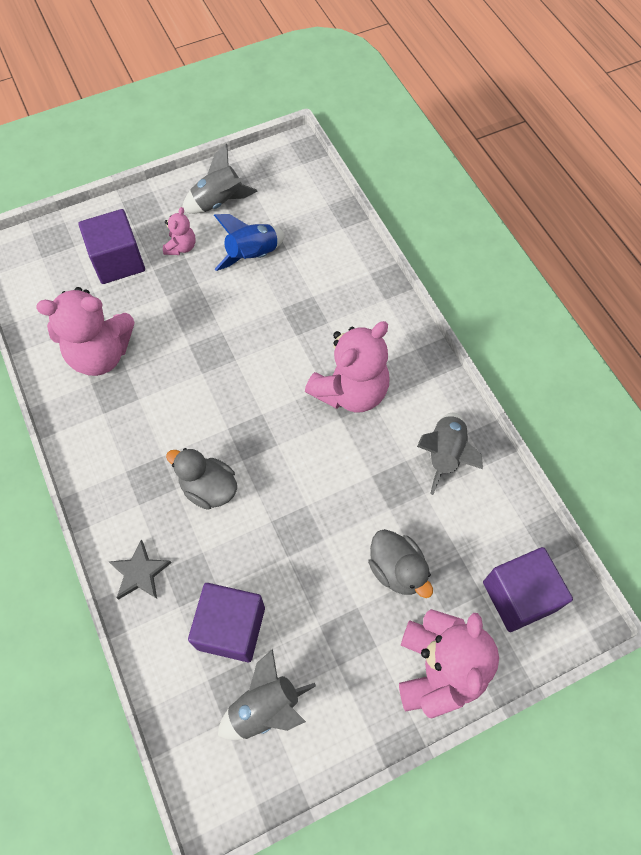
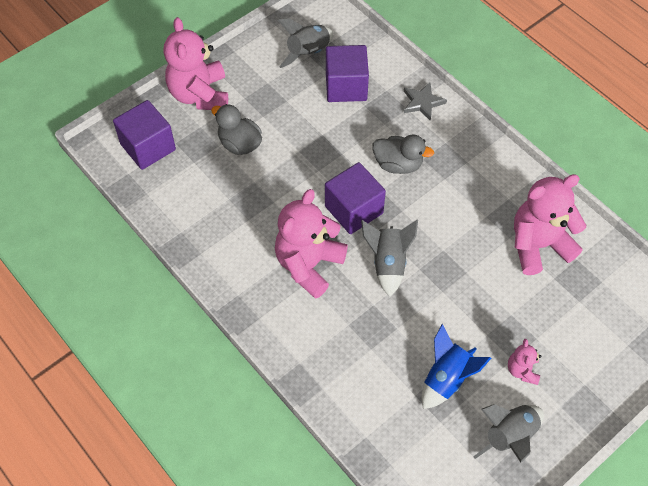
camera: 165 degrees right, 5 degrees down
(118, 261) = (575, 338): purple cube -> purple cube (354, 210)
(445, 455) = (217, 231): grey rocket -> grey rocket (388, 263)

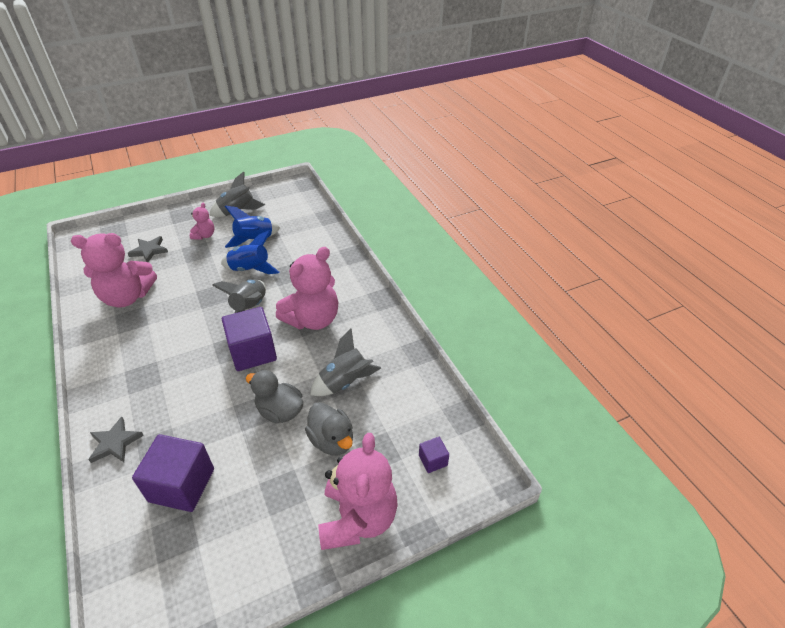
camera: 165 degrees left, 15 degrees down
(148, 147) = (433, 460): purple cube -> purple cube, size x0.47
(308, 53) = (197, 550): grey rocket -> grey rocket (345, 382)
(398, 164) = (187, 382): grey duck -> grey duck (280, 411)
(421, 323) = (250, 269): none -> blue rocket
(573, 323) = (149, 250): none -> grey star

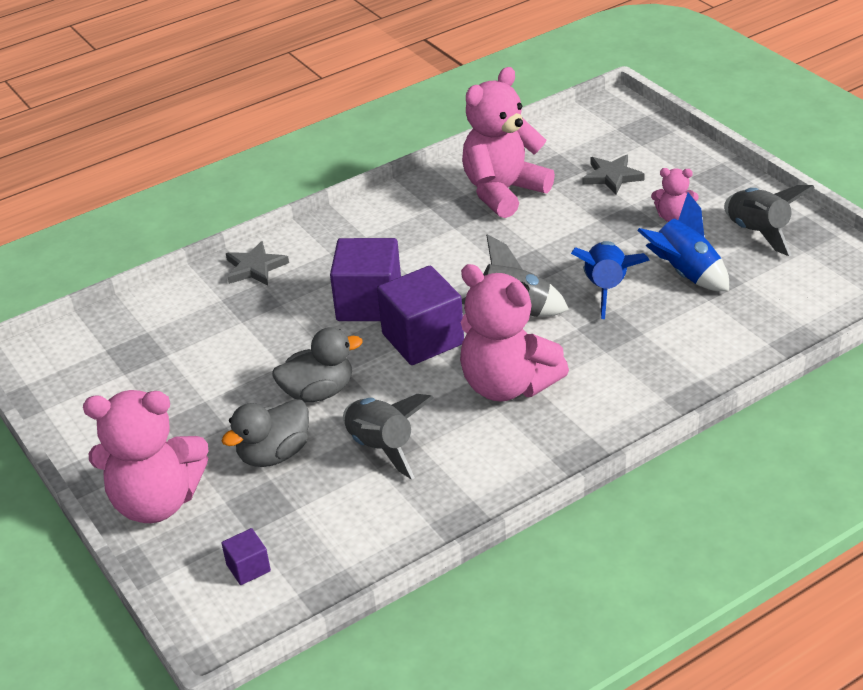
camera: 85 degrees right, 5 degrees down
(127, 297) = (503, 192): pink teddy bear -> pink teddy bear turned 60 degrees clockwise
(182, 485) = (200, 337): purple cube -> purple cube (369, 303)
(280, 411) = (318, 392): grey duck -> grey duck turned 45 degrees clockwise

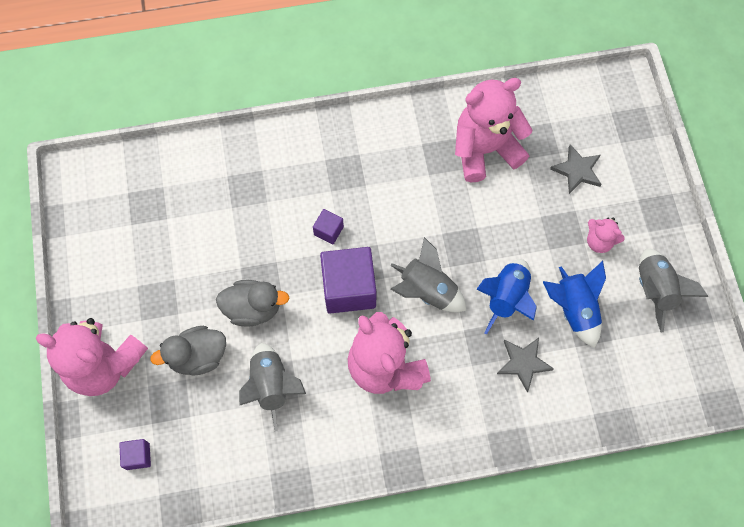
camera: 20 degrees right, 30 degrees up
(255, 268) = (265, 152): grey star -> grey star (523, 363)
(369, 303) = (328, 231): purple cube -> purple cube, size x0.47

